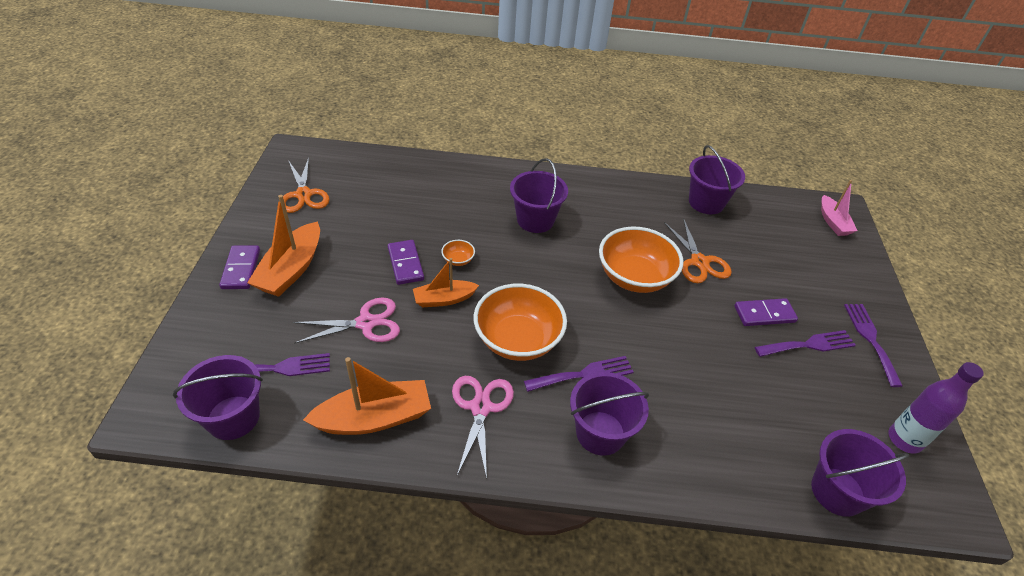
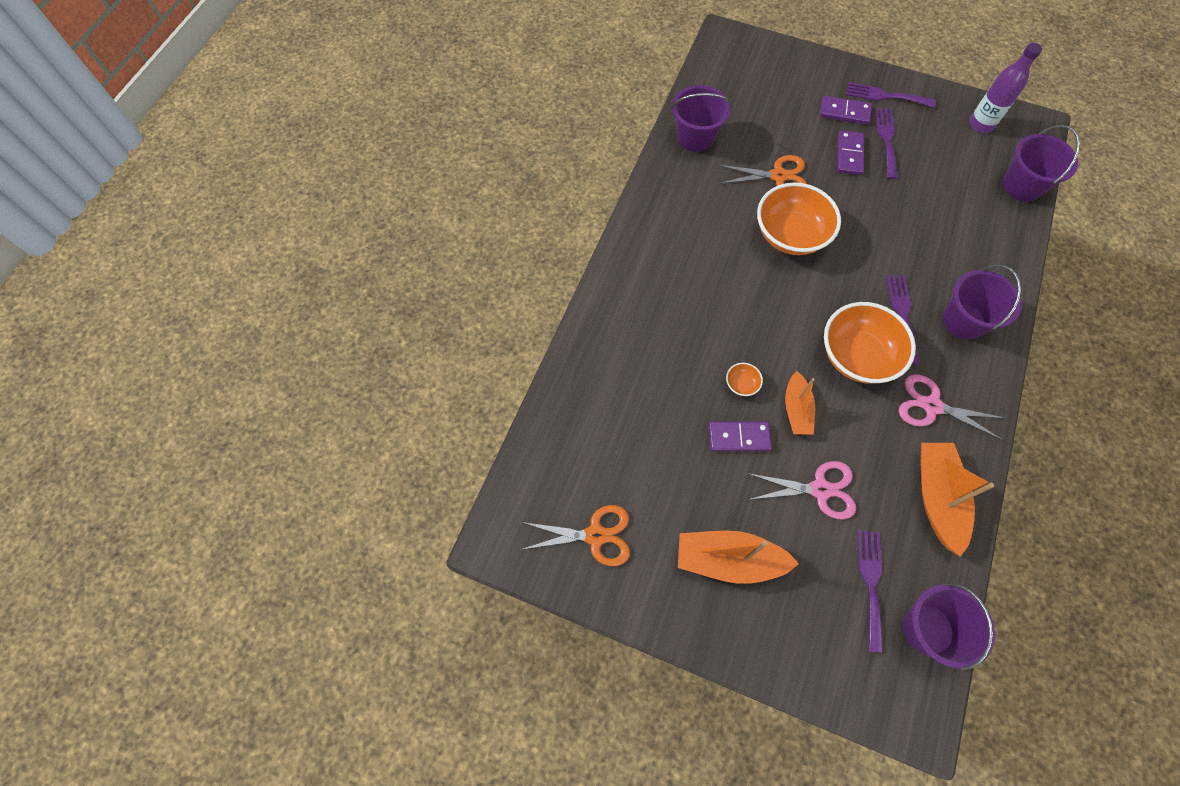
camera: 70 degrees left, 20 degrees up
(241, 269) = (719, 617): purple domino -> purple domino (844, 112)
(291, 269) = (728, 560): orange boat -> orange boat turned 150 degrees clockwise
(366, 323) = (820, 490): pink scissors -> pink scissors turned 90 degrees clockwise
(535, 220) = (692, 295): purple bucket -> none
(833, 222) = (743, 52): pink boat -> none

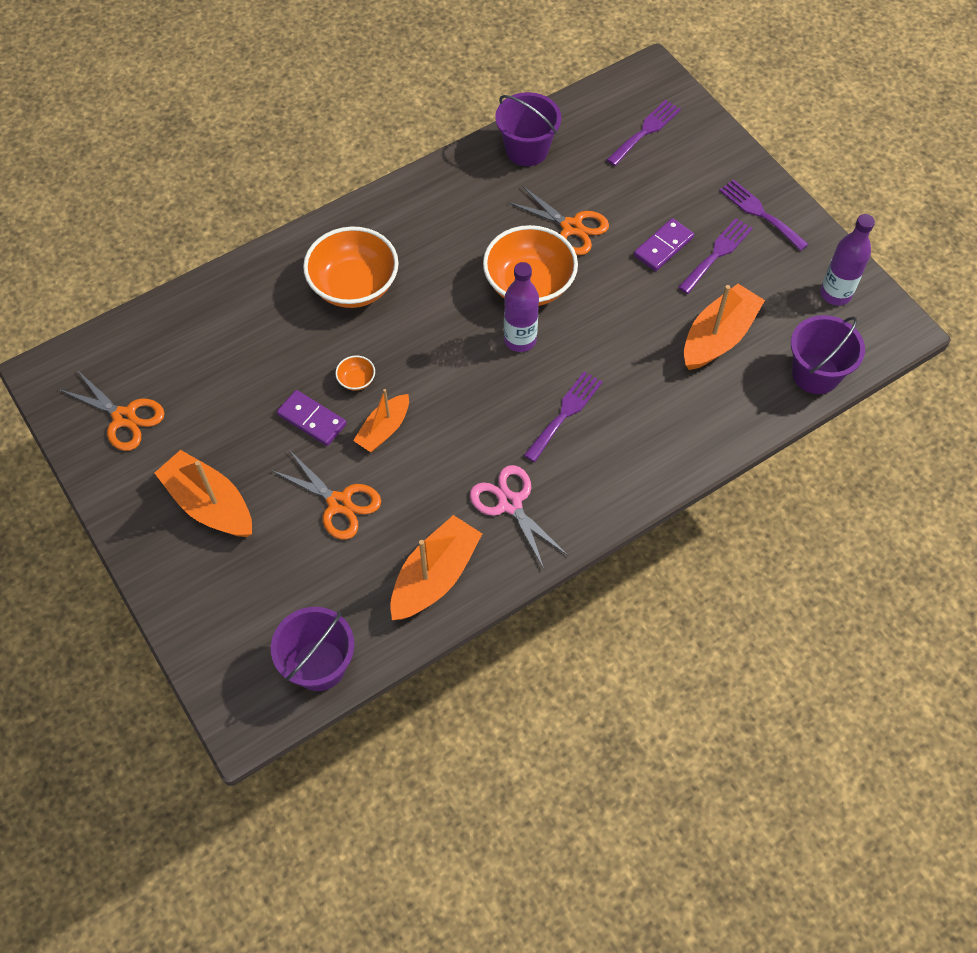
camera: 35 degrees right, 5 degrees down
(820, 490) = (339, 503): pink scissors -> orange scissors
(823, 280) = (520, 340): none -> purple bottle
(844, 112) = (700, 205): purple domino -> none
(857, 356) = (484, 421): orange bowl -> orange bowl (354, 286)
(871, 583) = (308, 600): purple fork -> purple fork (645, 131)
(942, 197) = (718, 337): none -> orange boat
(963, 321) = (619, 454): purple bucket -> none

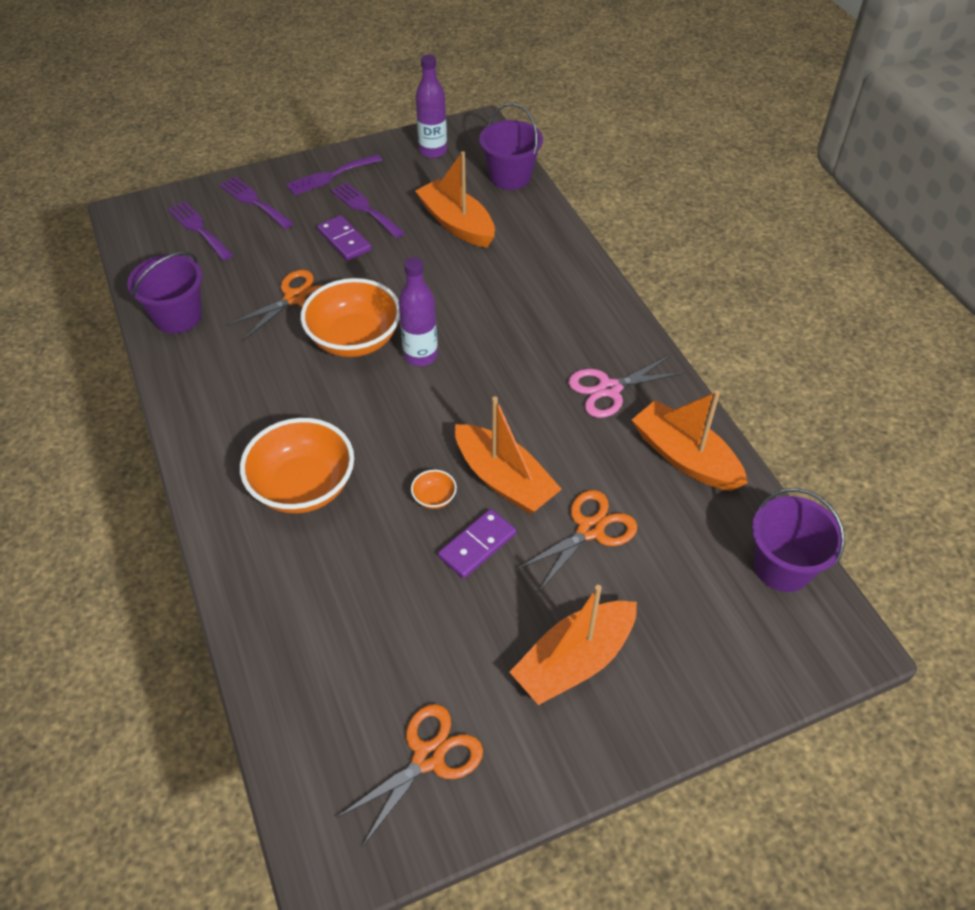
camera: 80 degrees left, 10 degrees down
(384, 429) = (504, 480): orange boat -> orange boat, size x1.58
(565, 413) = (515, 335): purple fork -> purple fork (254, 201)

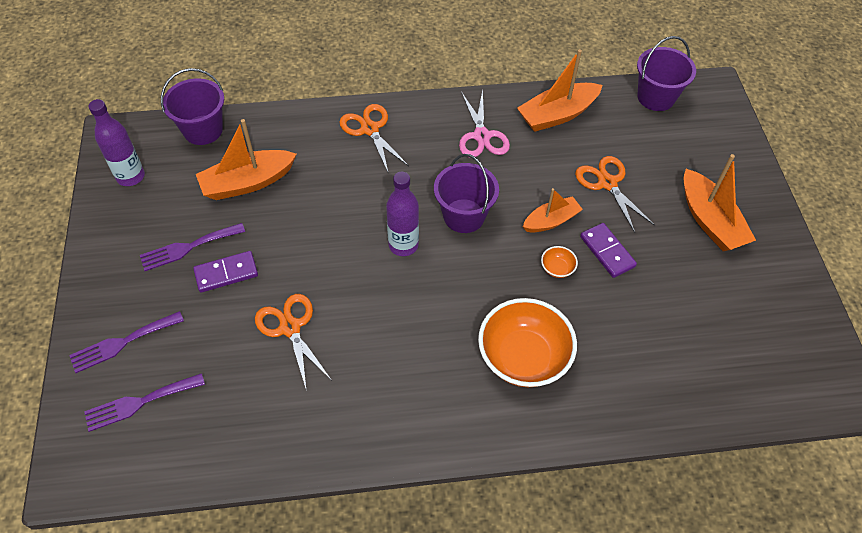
camera: 75 degrees left, 5 degrees up
(178, 316) = (271, 437): purple bucket -> purple bucket (464, 216)
(330, 176) = (119, 267): purple fork -> none
(354, 339) = (365, 289): orange bowl -> none
(428, 757) = (773, 319): orange scissors -> orange scissors (370, 129)
(504, 480) = (551, 221): orange boat -> orange boat, size x0.63

